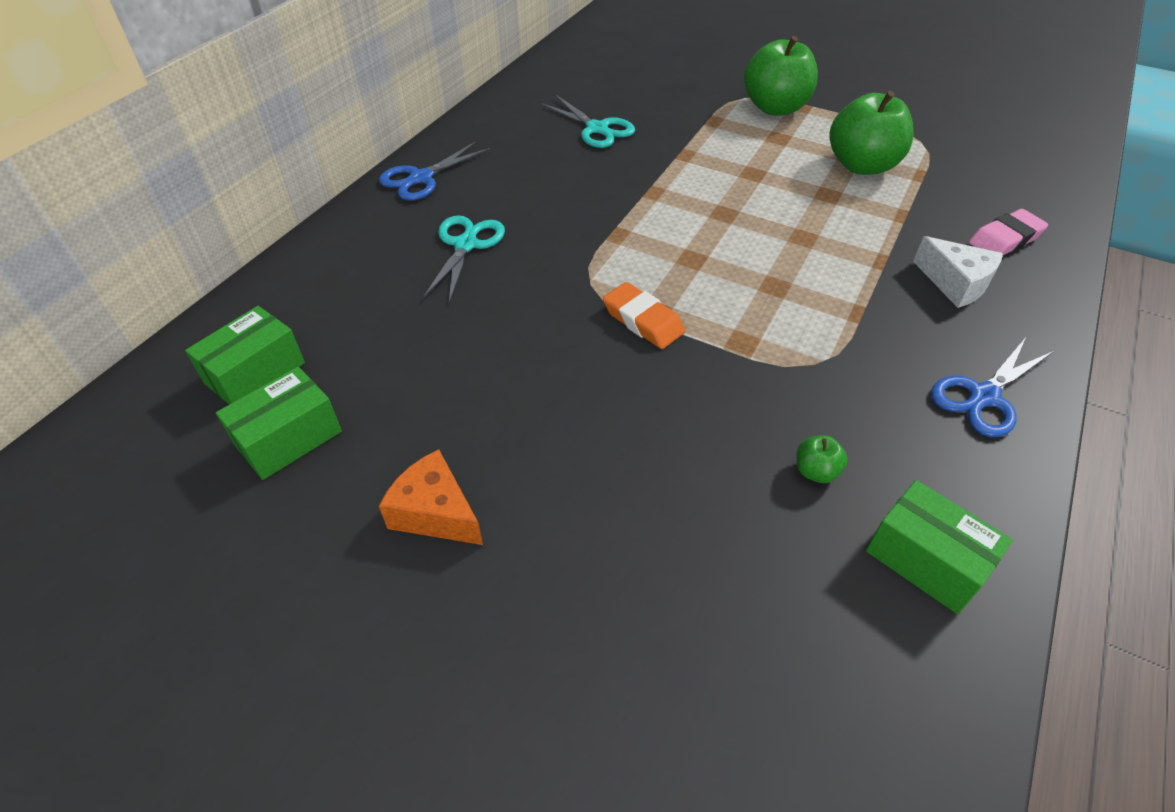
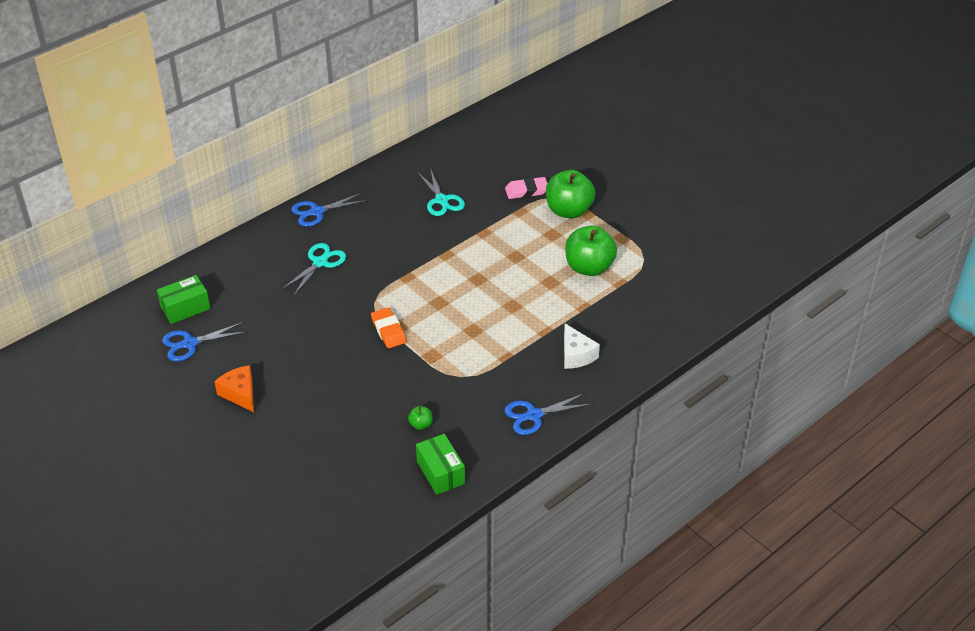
camera: 20 degrees right, 5 degrees down
(288, 438) = (190, 344): green box -> blue scissors
(1005, 239) = (631, 337): pink eraser -> pink eraser (526, 191)

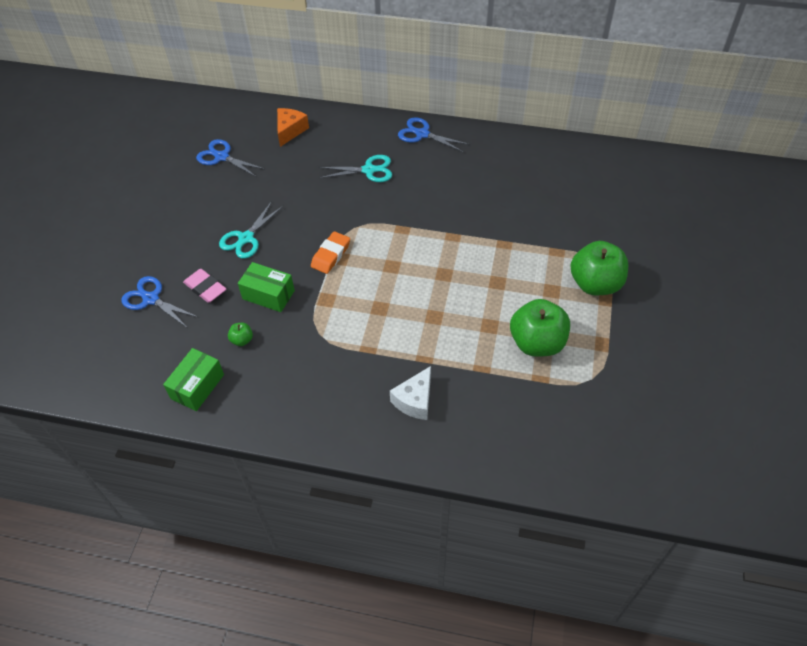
camera: 55 degrees right, 10 degrees up
(185, 308) = (255, 132): green box -> green box (268, 295)
(240, 393) = (193, 213): orange cheese -> orange cheese (290, 131)
(442, 200) = (514, 194): turquoise scissors -> turquoise scissors (246, 238)
(526, 191) = (587, 240): pink eraser -> pink eraser (205, 288)
(534, 415) = (313, 413): blue scissors -> blue scissors (151, 299)

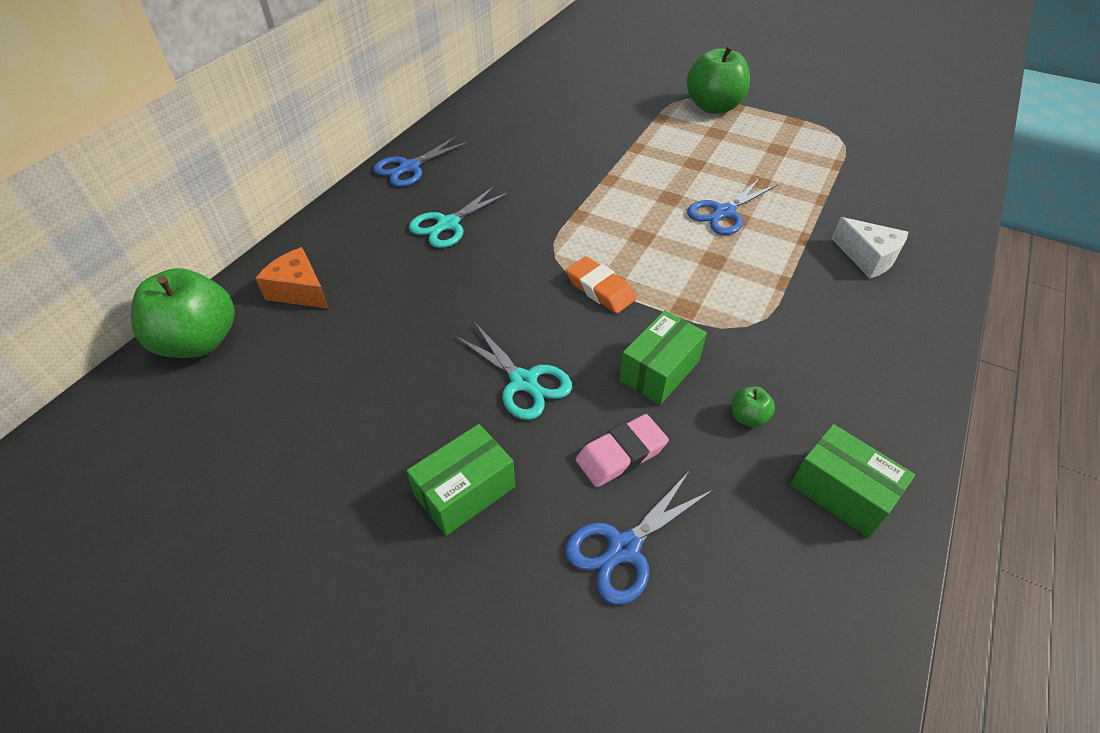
camera: 75 degrees left, 5 degrees down
(173, 234) = (465, 491): none -> green box
(221, 157) = (298, 389): blue scissors -> blue scissors (724, 213)
(369, 170) = (448, 224): turquoise scissors -> turquoise scissors turned 150 degrees counterclockwise
(537, 343) = (788, 157): green apple -> green apple (199, 341)

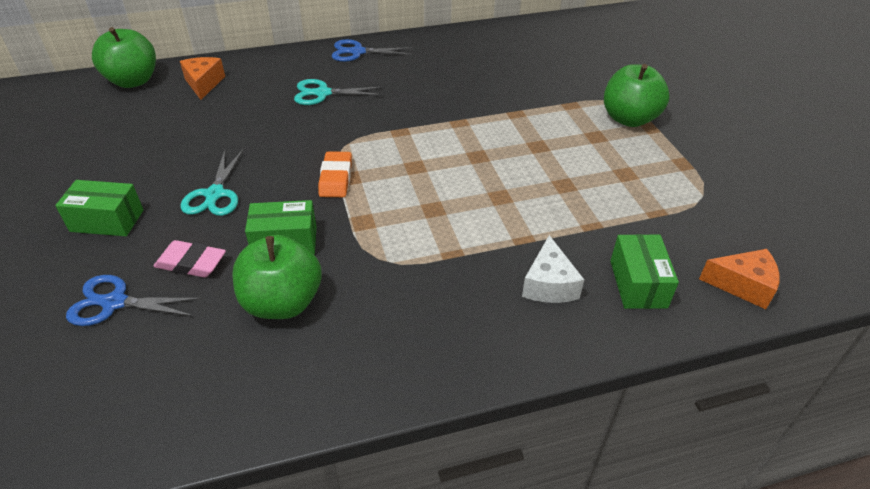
camera: 45 degrees right, 5 degrees down
(724, 213) = (497, 188): blue scissors -> none
(748, 417) = (282, 302): green apple -> green apple, size x2.36
(841, 492) = (253, 382): green box -> green box (638, 284)
(946, 180) = (742, 285): none -> orange cheese

